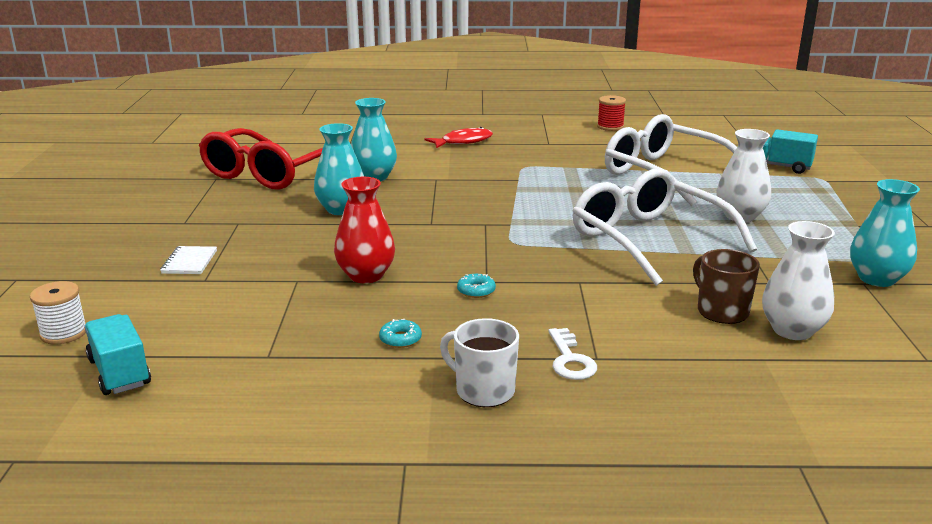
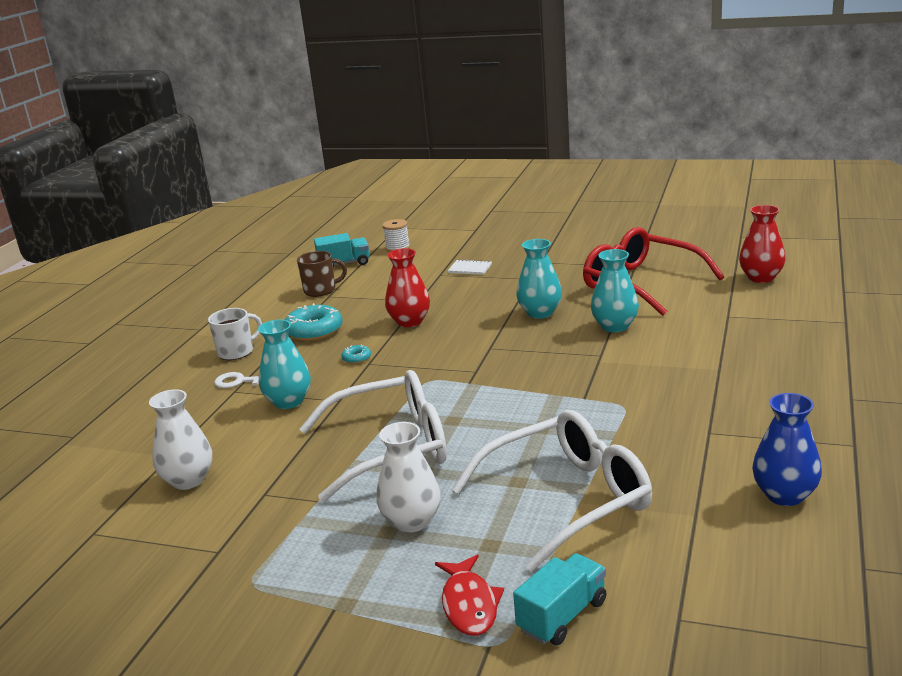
camera: 110 degrees right, 0 degrees up
(266, 134) = (761, 278): none -> red vase
(400, 339) = (314, 331): turquoise donut -> turquoise donut, size x2.13
(463, 142) = (722, 376): red fish -> red fish (469, 604)
(610, 127) = (784, 495): red spool -> blue vase
(721, 311) = (243, 454): brown mug -> brown mug (321, 290)
(877, 279) = (217, 564): turquoise vase -> turquoise vase (288, 401)

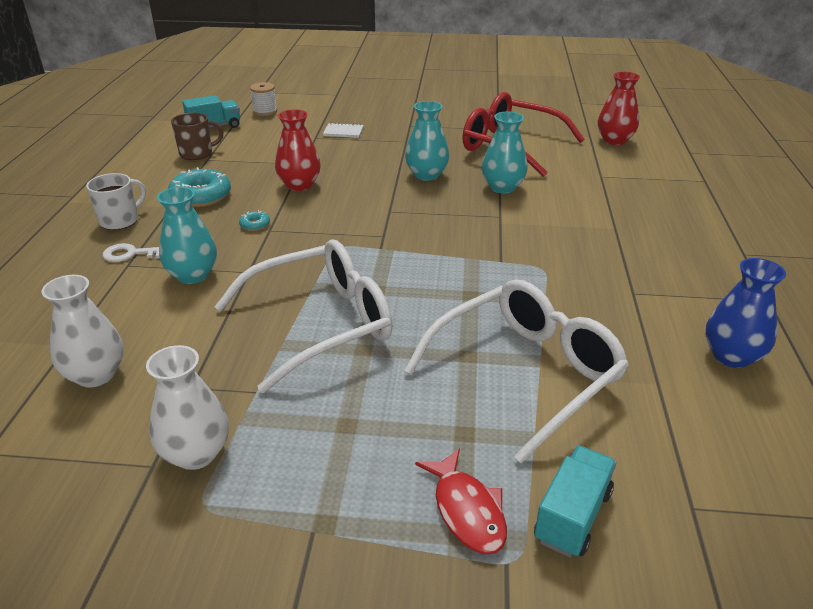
camera: 15 degrees left, 10 degrees up
(411, 521) = (370, 410): white vase -> white vase (196, 453)

